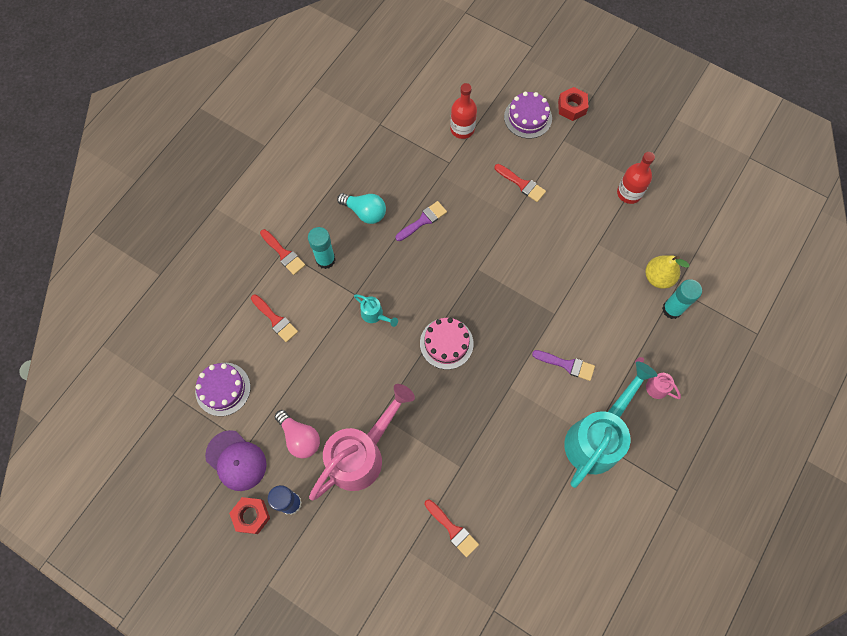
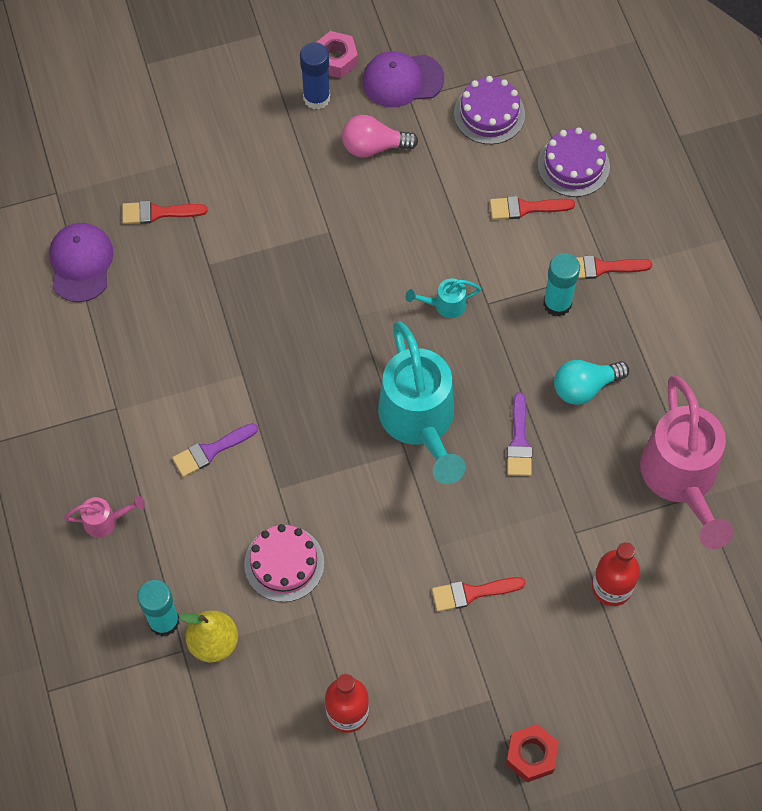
camera: 130 degrees right, 5 degrees down
(251, 516) = (336, 59): red nut -> pink nut
(361, 454) = (306, 187): pink watering can -> pink watering can (681, 479)
(446, 343) = (347, 350): pink cake -> pink cake (284, 563)
(526, 545) = (81, 263): none -> purple cap
(528, 117) = (562, 684): purple cake -> purple cake (573, 165)
(597, 437) = (110, 414): turquoise watering can -> turquoise watering can (420, 422)

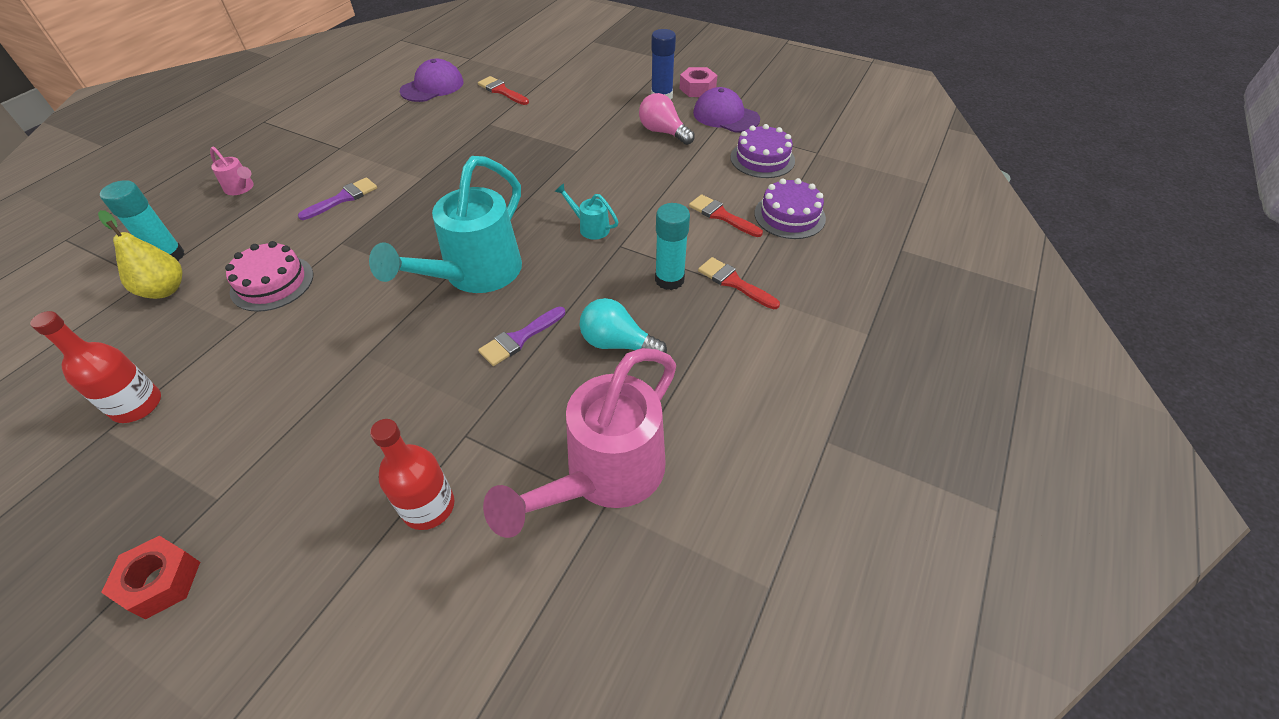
camera: 45 degrees right, 15 degrees down
(210, 451) = (343, 198): purple brush -> purple brush turned 120 degrees clockwise
(471, 593) = (333, 406): red brush -> none

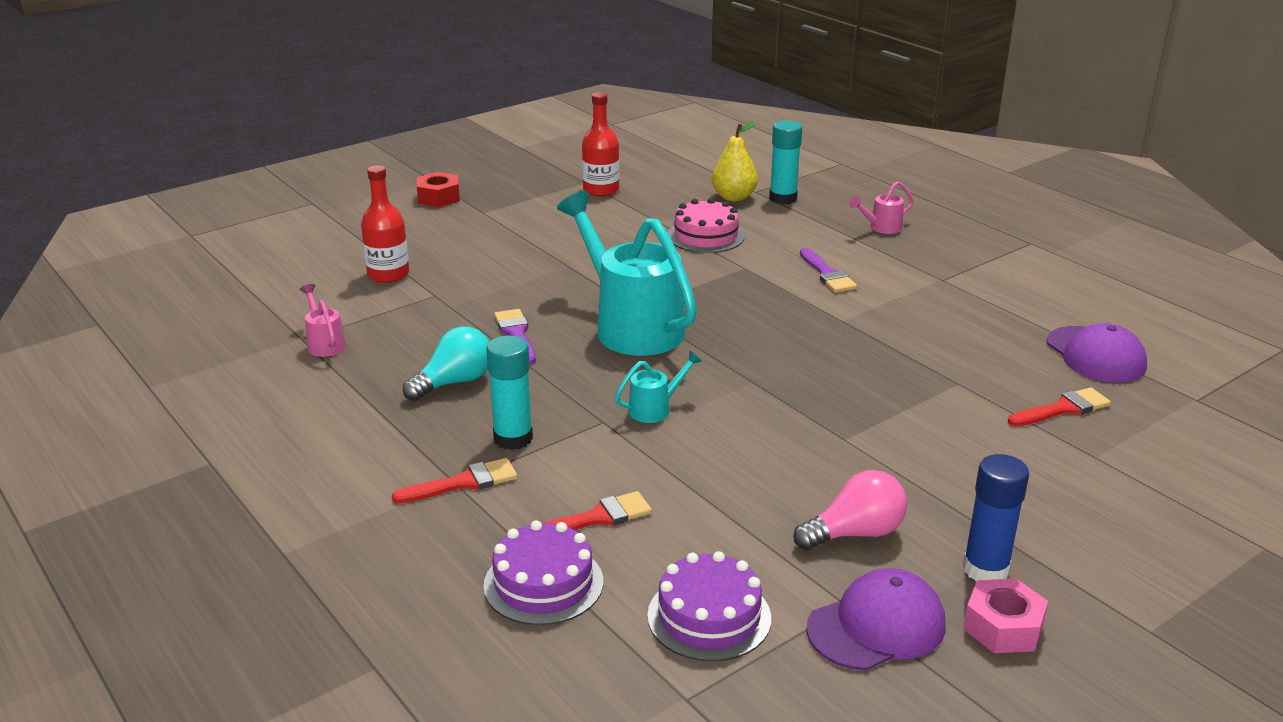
camera: 115 degrees right, 20 degrees down
(605, 476) = (324, 343): pink watering can -> pink watering can, size x0.42

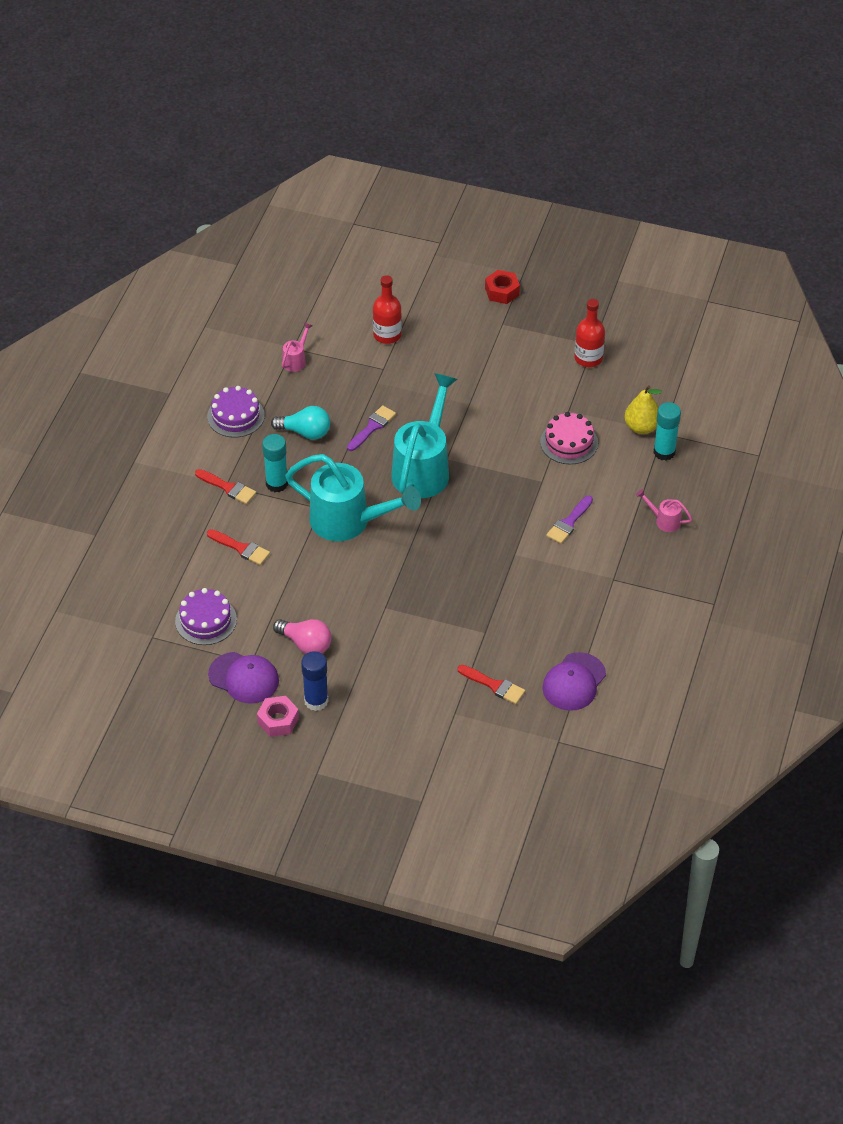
camera: 55 degrees right, 20 degrees up
(543, 583) = (183, 556): purple cake -> purple cake (236, 416)
(655, 409) = (348, 522): turquoise watering can -> turquoise watering can, size x2.38

